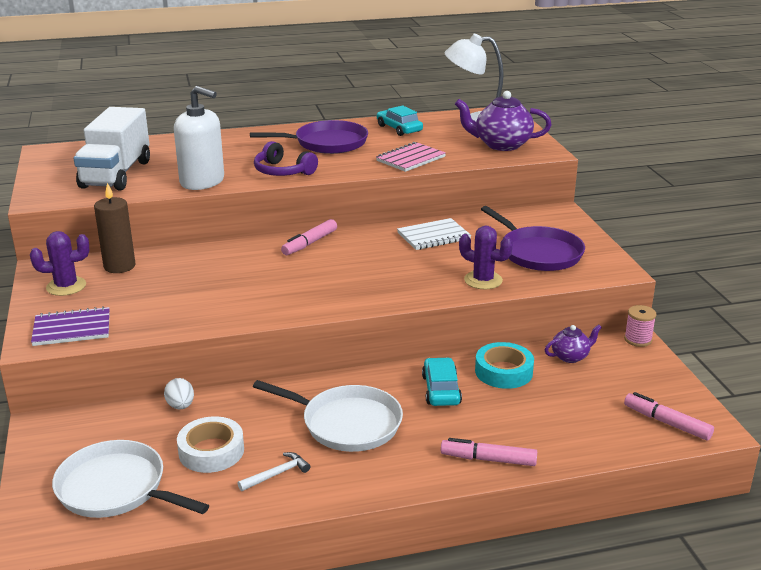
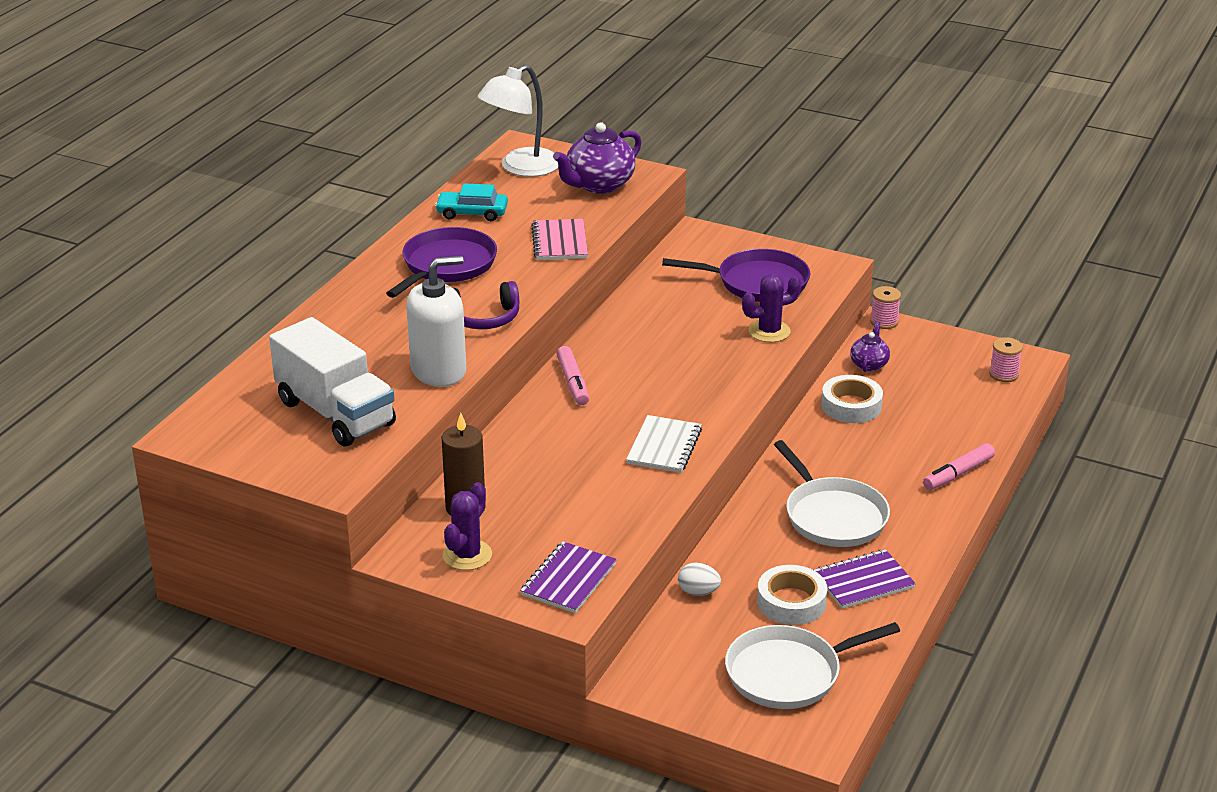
camera: 50 degrees left, 5 degrees up
(277, 474) = (863, 581): white hammer -> purple notebook
(347, 423) = (833, 516): white pan -> white pan turned 90 degrees clockwise
(433, 236) = (653, 314): white notebook -> white notebook (664, 446)
(441, 390) = (840, 448): turquoise car -> none
(503, 371) = (851, 406): turquoise tape -> white tape
(667, 423) = (1003, 374): pink marker -> pink spool

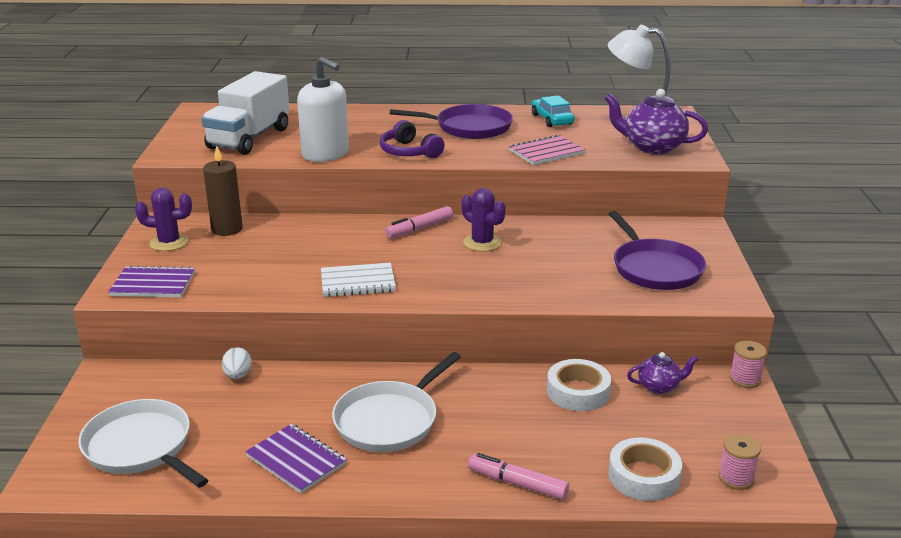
camera: 65 degrees right, 5 degrees down
(769, 331) = (579, 290): purple cactus -> purple cactus (482, 243)
(791, 602) = (245, 426): white tape -> white tape (643, 476)

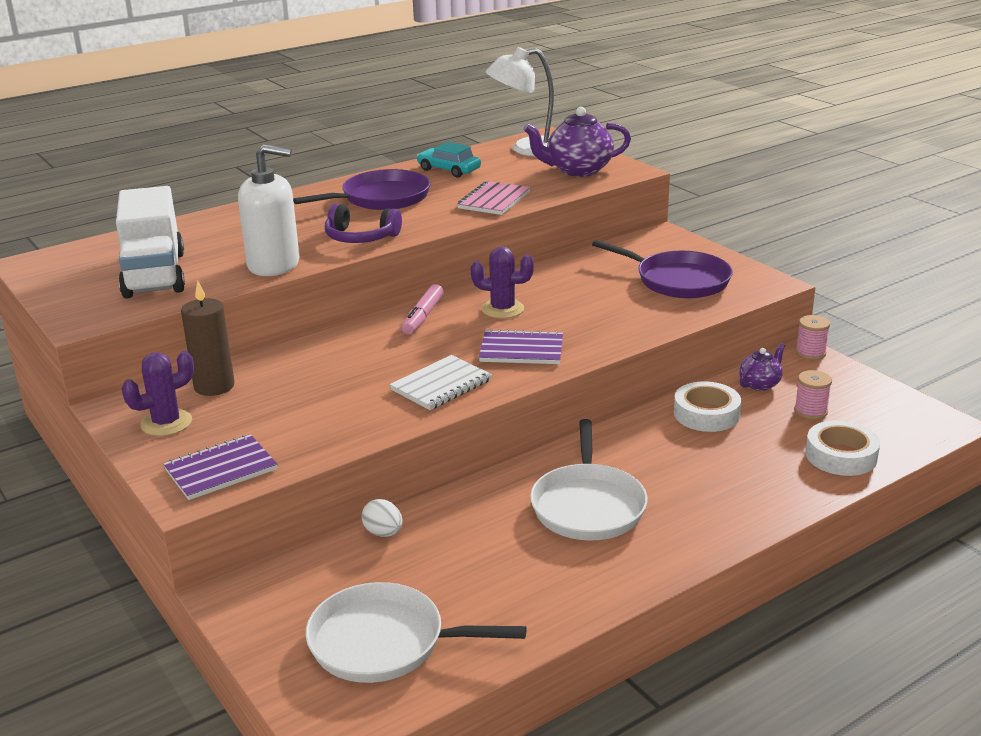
camera: 35 degrees left, 0 degrees up
(296, 460) = (556, 577): purple notebook -> purple notebook (521, 350)
(518, 483) = (762, 505): pink marker -> none
(736, 478) = (900, 428): pink spool -> pink spool (810, 411)

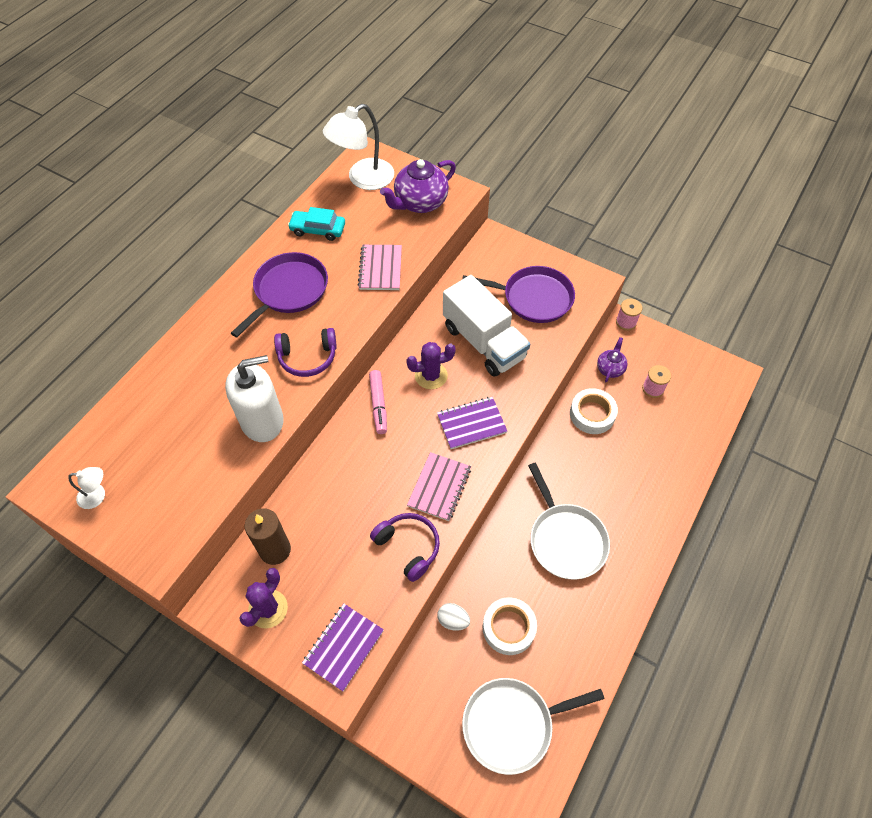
camera: 25 degrees left, 30 degrees up
(68, 276) = (97, 496): none -> white lamp
(154, 275) = (172, 468): white truck -> white truck (483, 342)
(364, 418) = (408, 547): none -> purple headphones
(441, 385) = (439, 487): white notebook -> pink notebook
(841, 456) = (689, 430): white tape -> white tape (508, 628)

